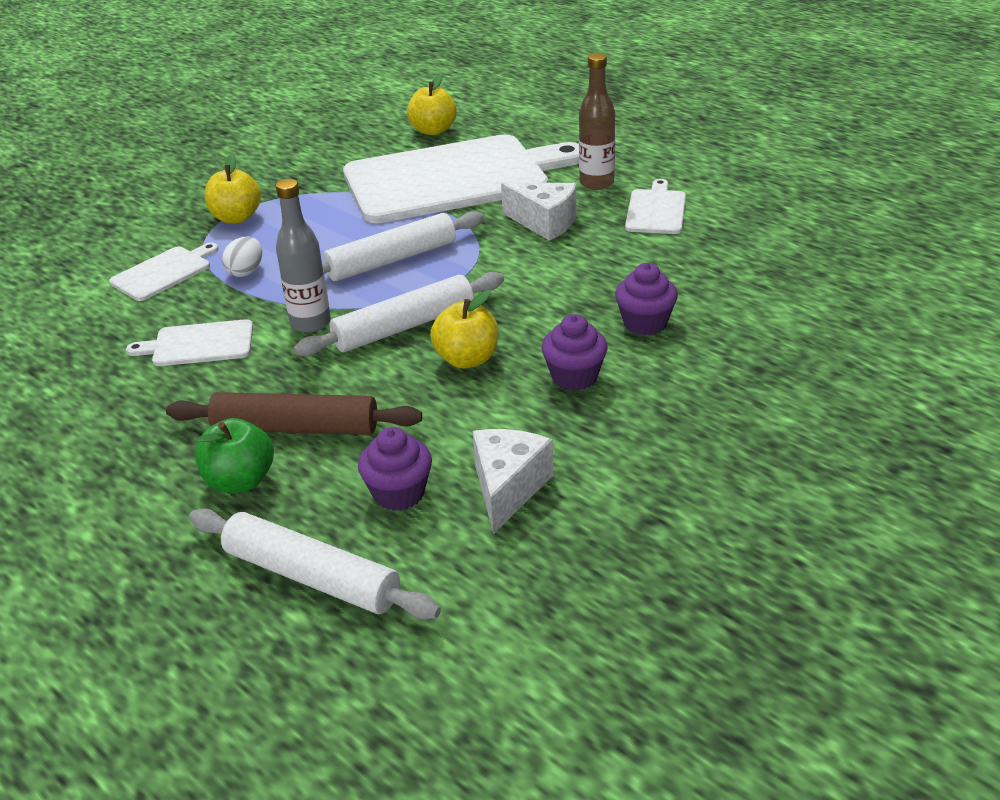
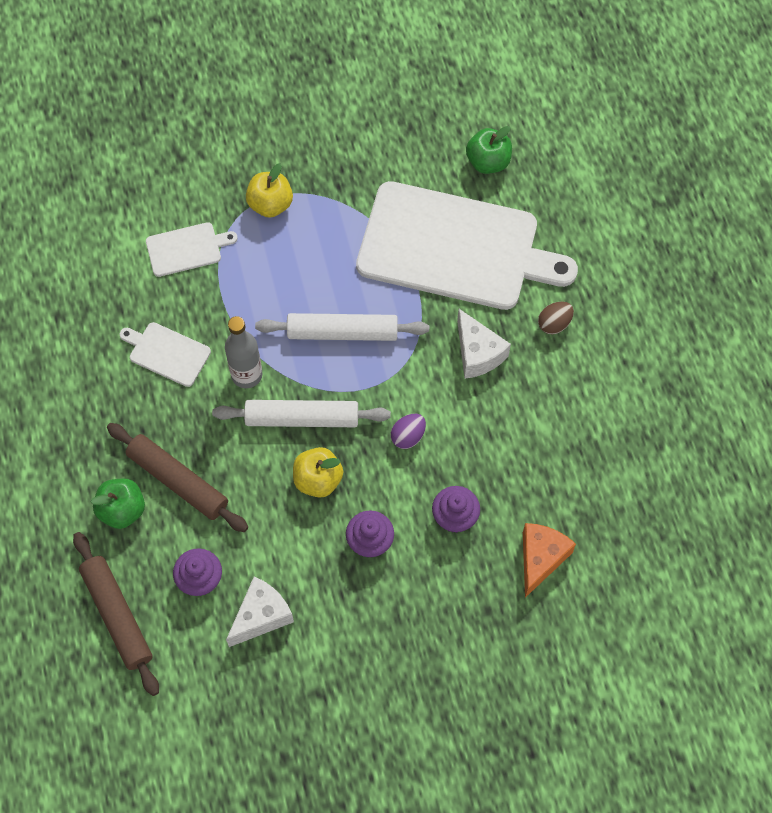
camera: 30 degrees right, 30 degrees up
(246, 272) = (239, 283): white egg -> none
(311, 577) = (117, 616): white rolling pin -> brown rolling pin
(433, 130) = (488, 162): yellow apple -> green apple
(533, 294) = (408, 436): none -> purple egg
(596, 183) = (554, 324): brown bottle -> brown egg
(656, 210) = (568, 389): white cutting board -> none
(765, 313) = (540, 559): none -> orange cheese

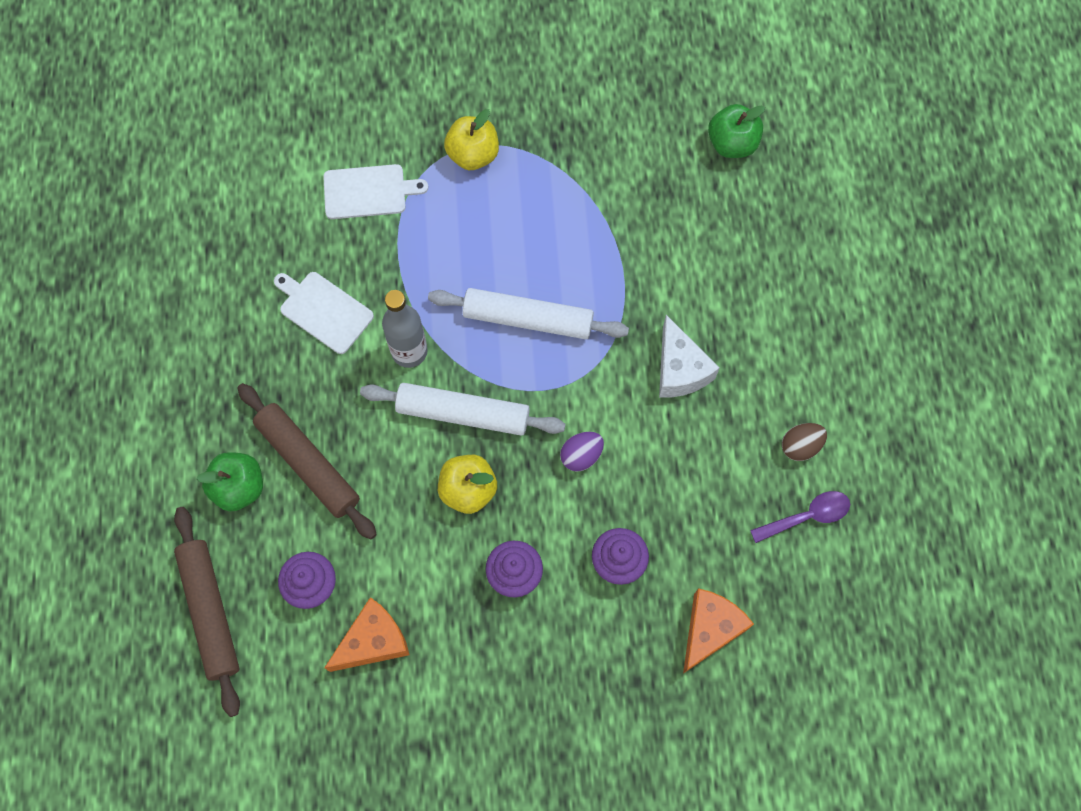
camera: 10 degrees right, 5 degrees up
(261, 616) = (373, 641): white cheese -> orange cheese
(455, 247) = (676, 239): white cutting board -> none
(554, 324) = (775, 349): brown egg -> brown egg (800, 446)
(604, 454) = (807, 516): none -> purple spoon

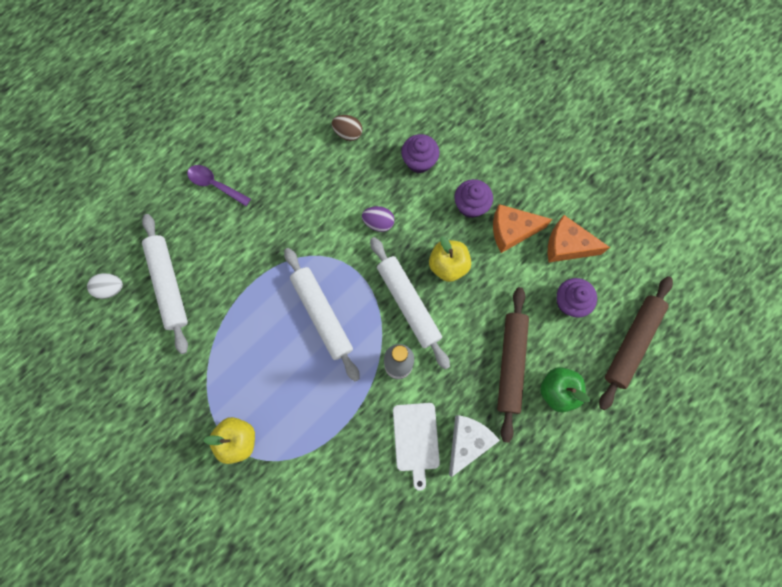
camera: 130 degrees left, 5 degrees up
(368, 191) = (316, 484): white cutting board -> none
(679, 369) = (285, 210): white cheese -> white cheese (467, 441)
(690, 198) = (168, 284): none -> white rolling pin
(709, 630) = (415, 95): orange cheese -> orange cheese (512, 231)
(732, 143) = (111, 288): green apple -> white egg
(800, 446) = (280, 121): brown egg -> brown egg (348, 133)
(807, 516) = (317, 92): purple spoon -> purple spoon (215, 184)

